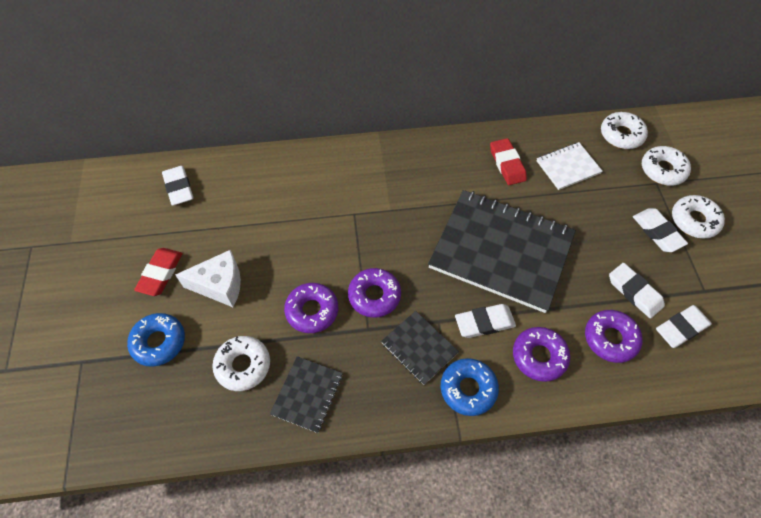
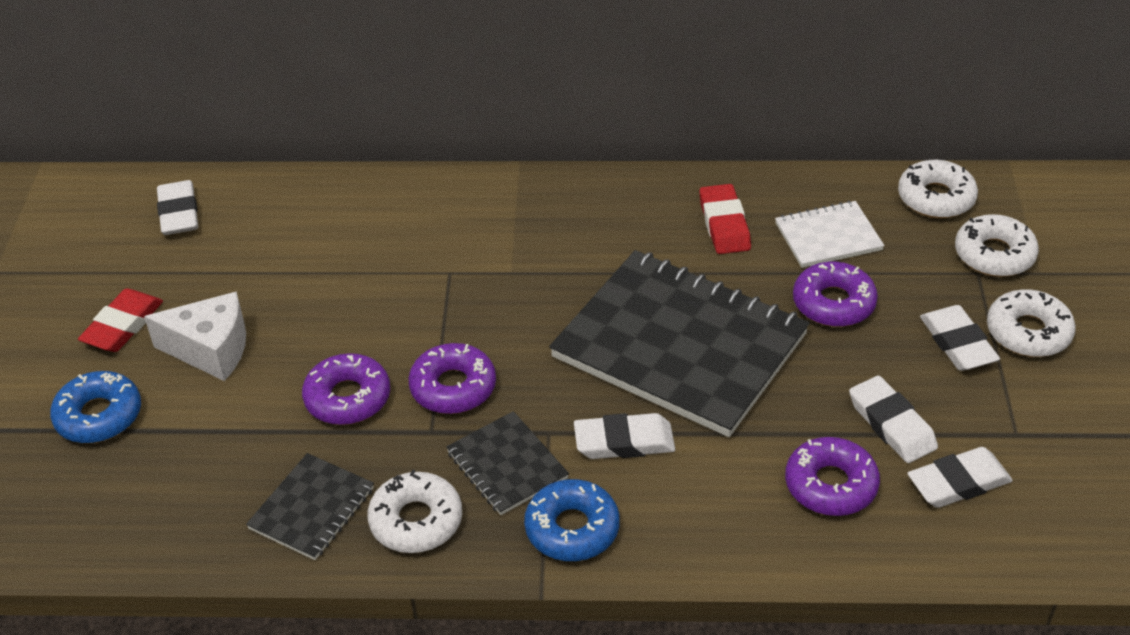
camera: 10 degrees right, 15 degrees down
(243, 365) = (221, 460): white donut -> white donut (416, 521)
(539, 356) = (702, 497): purple donut -> purple donut (833, 303)

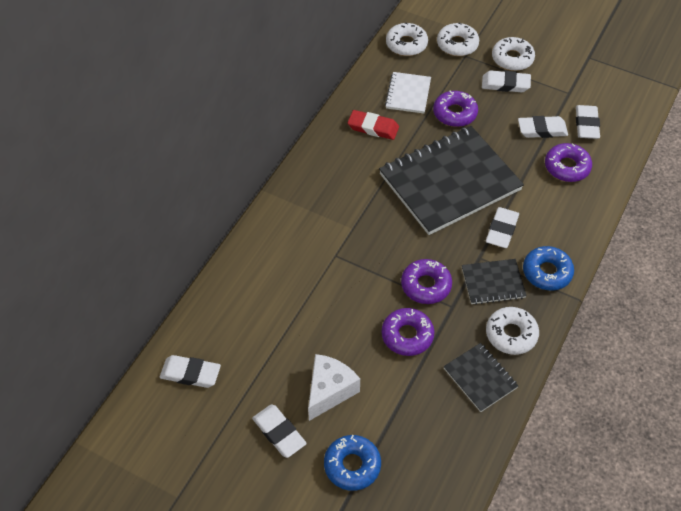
camera: 65 degrees left, 10 degrees up
(123, 325) = (279, 433): red eraser -> white eraser

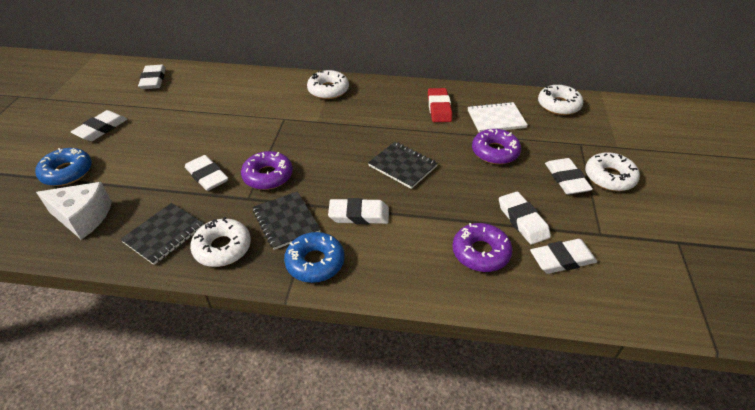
camera: 70 degrees right, 10 degrees down
(329, 391) = (142, 145): white cheese -> white cheese (83, 217)
(407, 335) = (207, 176): purple donut -> white eraser
(449, 182) = (402, 166): black notebook -> black notebook, size x0.46
(457, 44) = (590, 135): white donut -> white donut (328, 90)

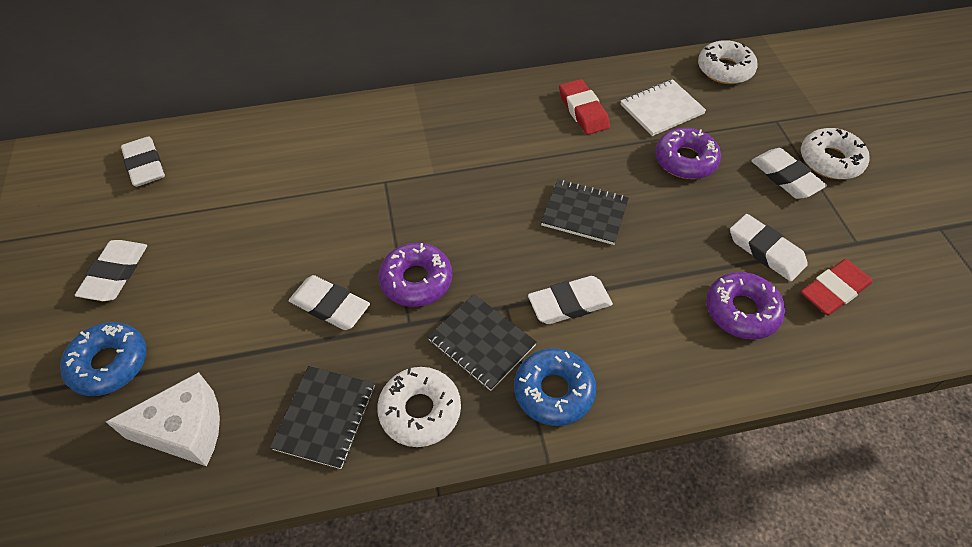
camera: 20 degrees left, 10 degrees up
(328, 90) = (420, 118): white donut -> none
(562, 259) = (833, 290): white eraser -> red eraser

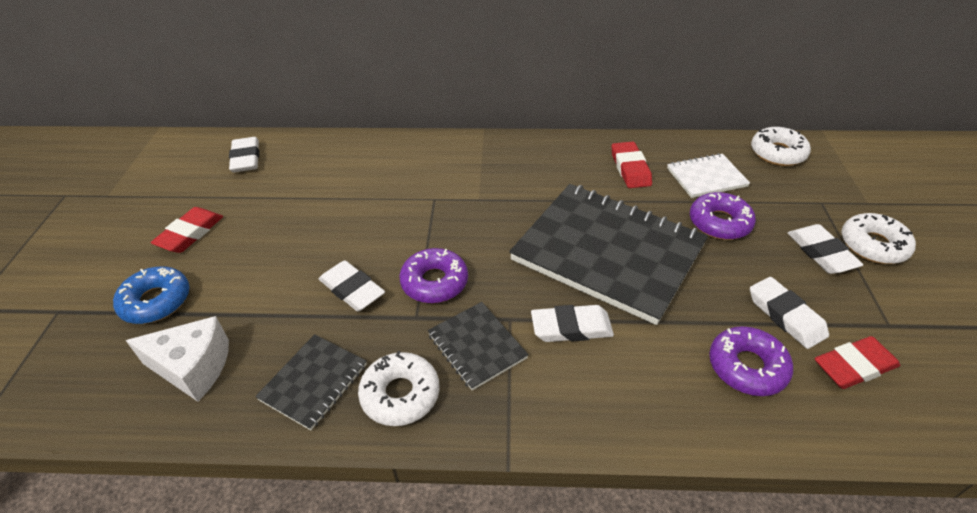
camera: 15 degrees right, 10 degrees down
(115, 273) = (190, 233): white eraser -> red eraser
(553, 391) = (533, 404): blue donut -> none
(584, 213) = (608, 252): black notebook -> black notebook, size x2.17

